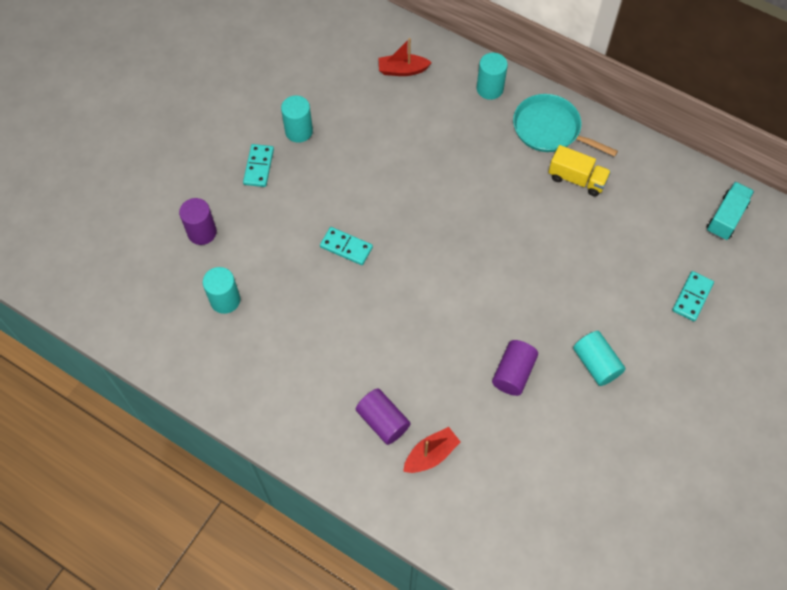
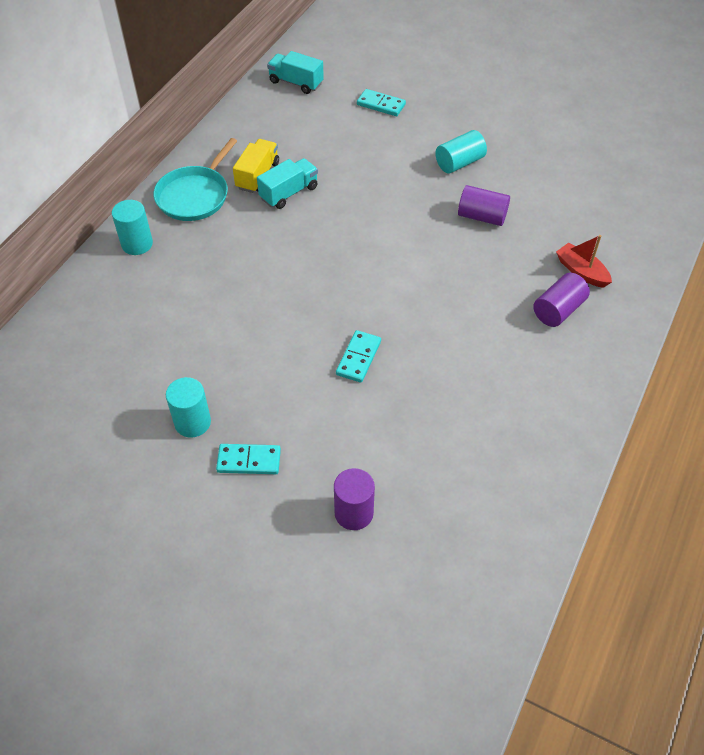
camera: 95 degrees left, 10 degrees down
(225, 300) = (447, 472): turquoise cylinder -> none
(402, 70) = (102, 323): red boat -> none
(552, 204) = (289, 193): none -> turquoise truck

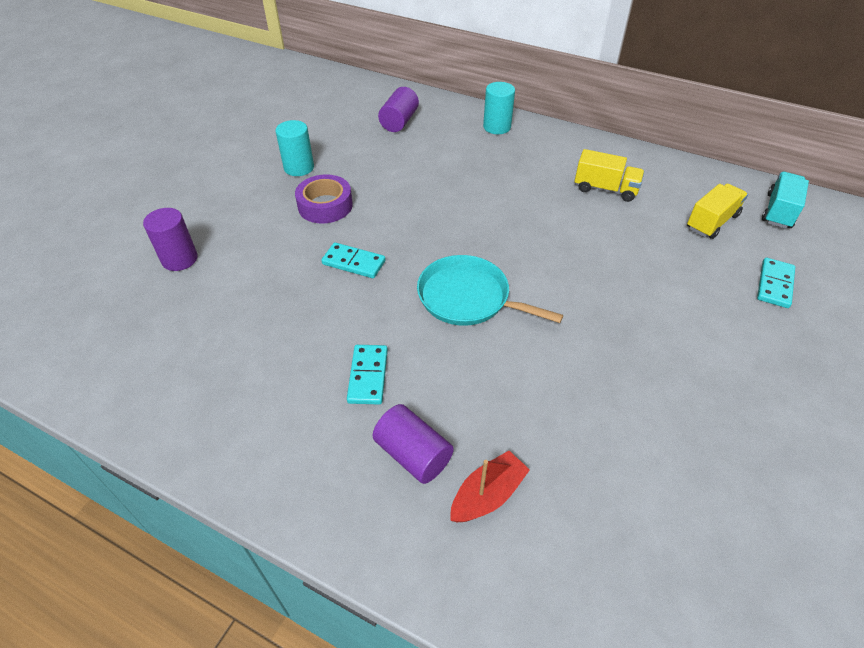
camera: 90 degrees right, 5 degrees down
(195, 195) = (565, 152): turquoise pan -> turquoise pan (468, 298)
(249, 460) = (253, 198): turquoise domino -> turquoise domino (368, 376)
(268, 389) = (325, 205): none -> purple tape
(289, 193) = (584, 211): turquoise truck -> none
(308, 121) = (712, 222): none -> yellow truck
(459, 163) = (685, 362): turquoise cylinder -> none
(482, 216) = (582, 380): purple cylinder -> purple cylinder (399, 121)

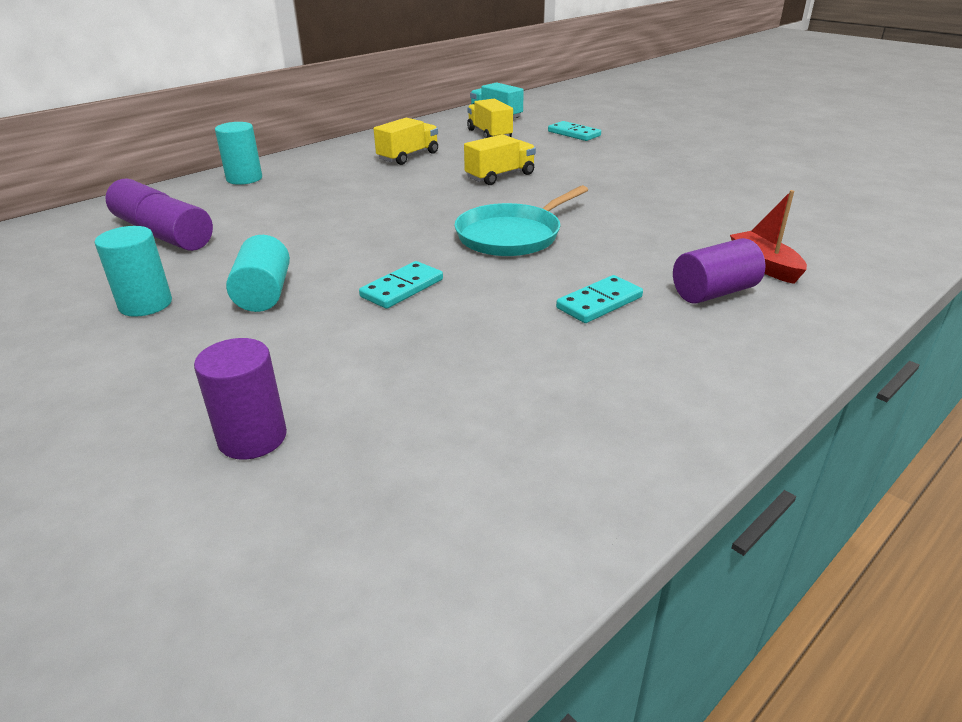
camera: 70 degrees left, 15 degrees down
(325, 205) = (264, 294): purple tape -> turquoise cylinder
(368, 376) = (599, 302): turquoise domino -> turquoise domino turned 60 degrees counterclockwise
(381, 145) = (180, 241): none -> purple cylinder
(598, 258) = (500, 176): none -> yellow truck

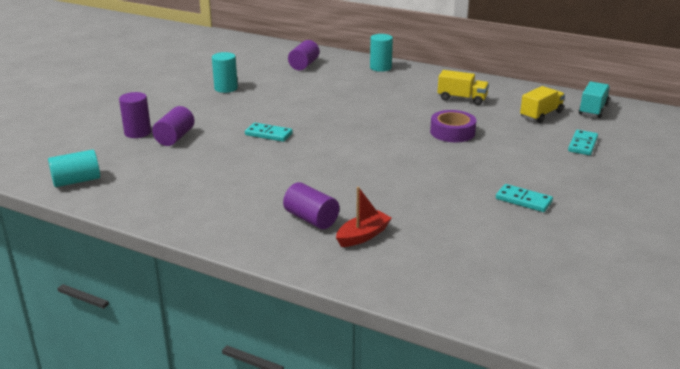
camera: 70 degrees right, 5 degrees down
(180, 241) = (289, 77): purple cylinder -> purple cylinder (175, 137)
(264, 294) = (246, 107): turquoise cylinder -> turquoise cylinder (76, 181)
(500, 176) = (452, 132): yellow truck -> purple tape
(512, 235) = (353, 150): turquoise pan -> none
(599, 302) = (279, 185): turquoise domino -> turquoise domino (523, 200)

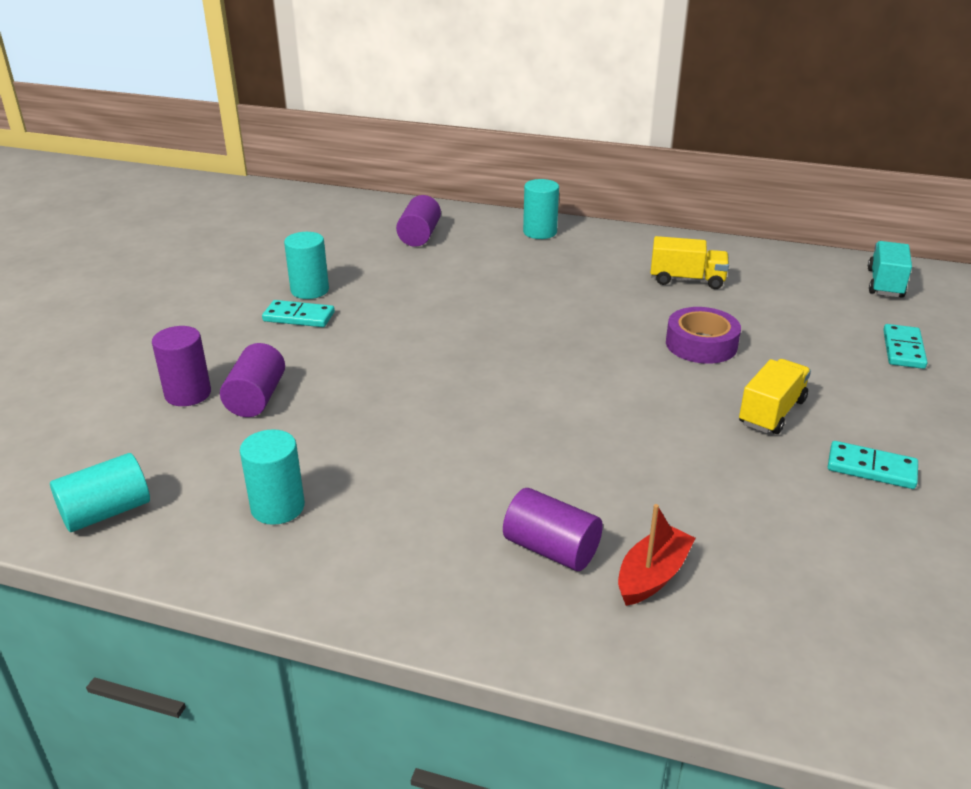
camera: 10 degrees left, 5 degrees up
(168, 187) = (278, 507): none -> turquoise cylinder
(268, 134) = (413, 376): turquoise domino -> turquoise domino (299, 317)
(541, 115) = (816, 299): yellow truck -> yellow truck (771, 412)

